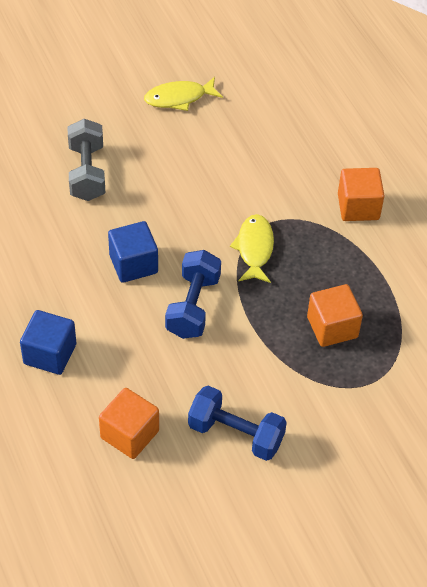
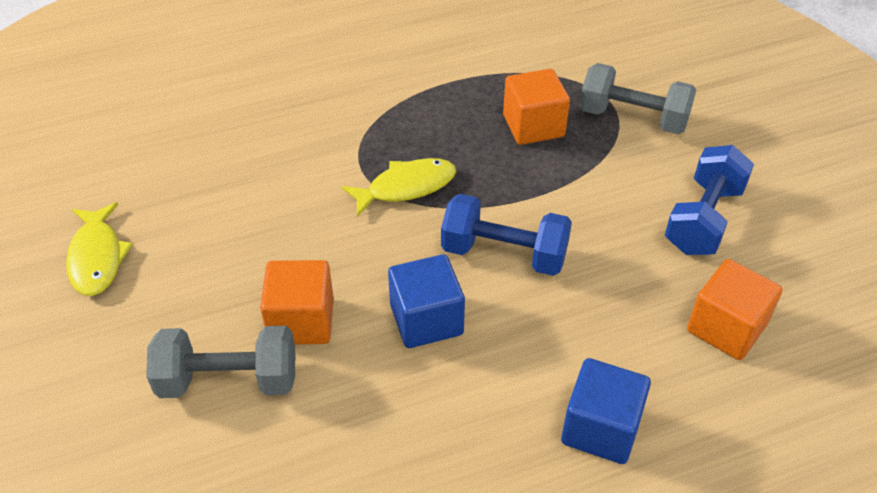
camera: 85 degrees left, 5 degrees down
(254, 248) = (406, 187): yellow fish -> yellow fish turned 150 degrees clockwise
(351, 397) = (633, 118): none -> grey dumbbell
(358, 207) = (346, 91): orange cube -> orange cube (301, 321)

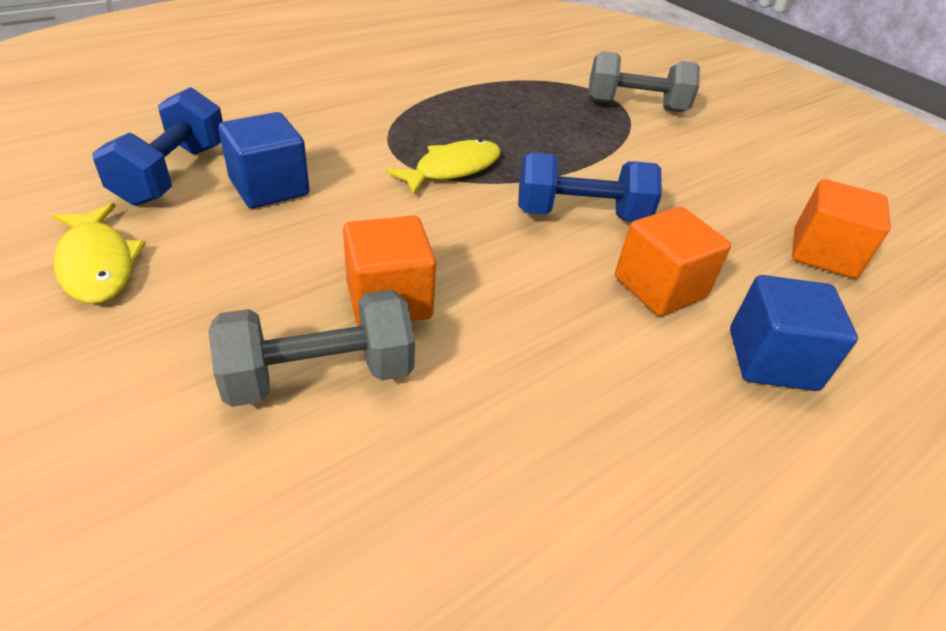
camera: 20 degrees left, 5 degrees down
(426, 320) = (532, 281): blue cube -> blue cube (269, 187)
(533, 126) = (551, 116): orange cube -> orange cube (659, 287)
(703, 219) = (744, 172): blue dumbbell -> blue dumbbell (173, 174)

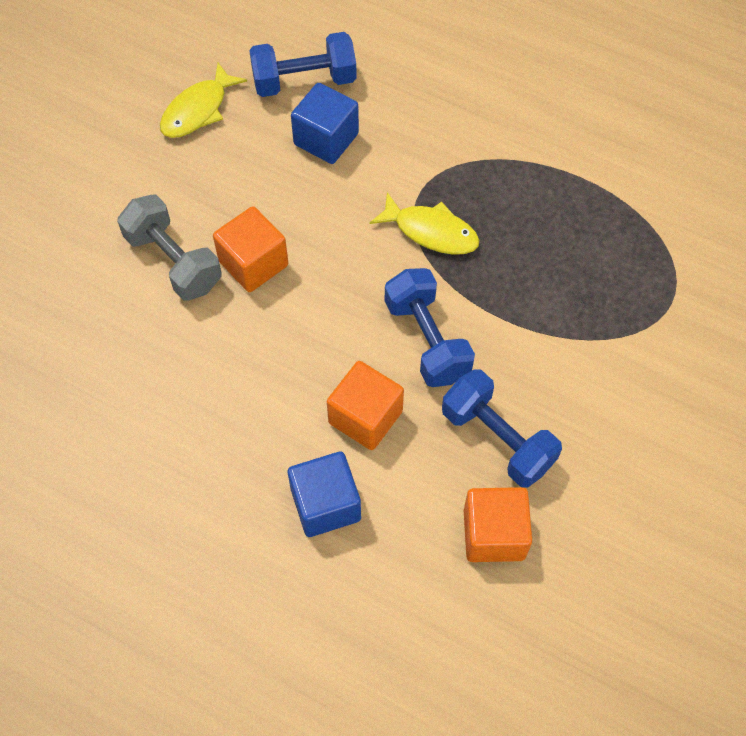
camera: 70 degrees right, 20 degrees up
(635, 106) = (668, 330): grey dumbbell -> none
(714, 215) = (497, 439): none -> blue dumbbell

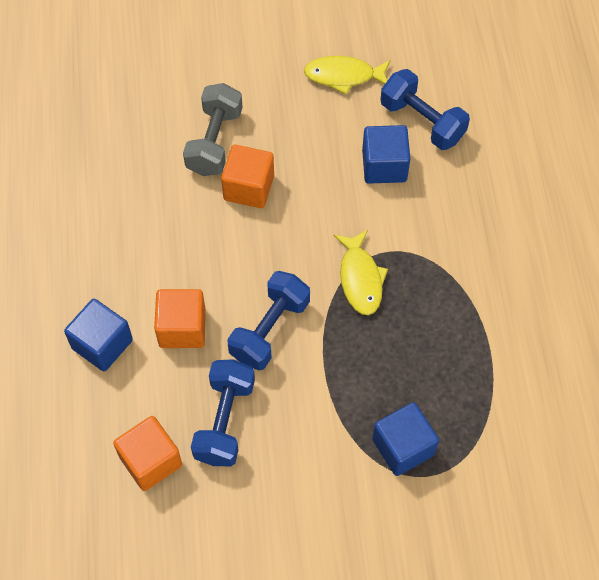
camera: 55 degrees right, 0 degrees up
(630, 304) = (403, 447): none -> blue cube

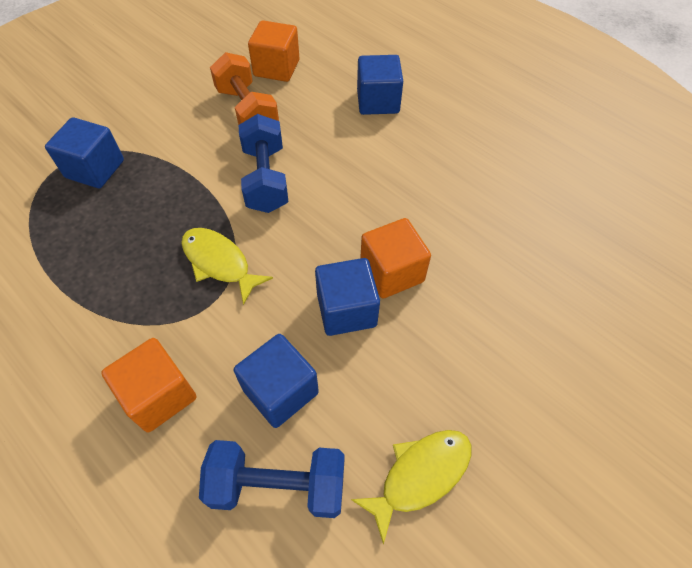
camera: 140 degrees right, 5 degrees down
(182, 328) = (333, 141): orange cube -> orange cube (159, 395)
(214, 141) = (467, 292): grey dumbbell -> none
(224, 421) = (247, 111): blue dumbbell -> orange dumbbell
(302, 184) = (346, 310): none -> blue cube

